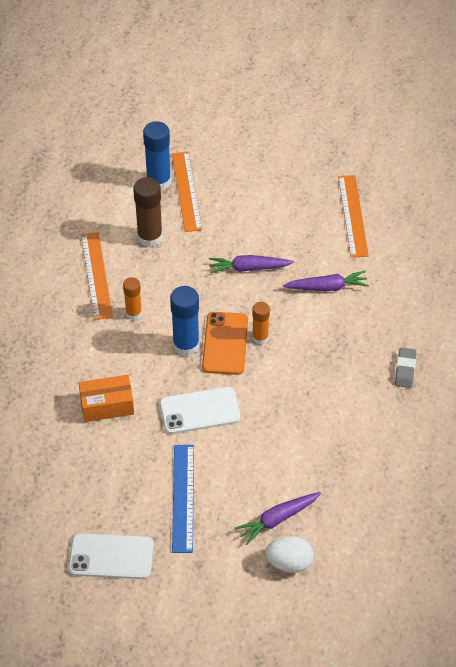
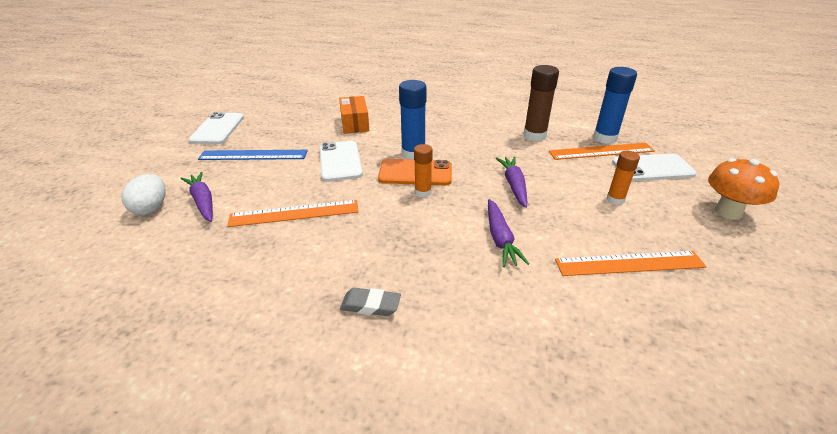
camera: 90 degrees right, 15 degrees down
(96, 275) = (485, 116): orange ruler -> orange ruler (294, 213)
(133, 313) = (447, 131): orange glue stick -> orange glue stick (615, 199)
(220, 163) = (652, 168): none -> white phone
(288, 138) = (728, 212): none -> orange mushroom

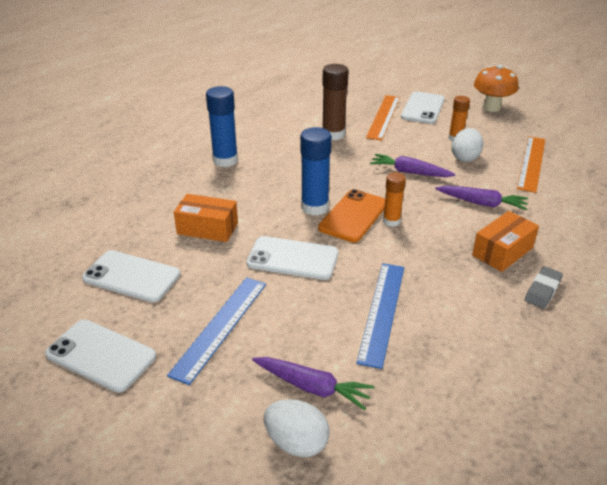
camera: 65 degrees left, 0 degrees up
(203, 202) = (312, 387): purple carrot -> purple carrot turned 150 degrees counterclockwise
(290, 116) = (131, 276): none -> white phone
(294, 213) = (381, 312): orange ruler -> blue ruler
(421, 266) = (502, 252): none -> orange box
(581, 212) = (465, 157): none -> white egg
(605, 138) = (364, 107): blue glue stick -> blue glue stick (225, 160)

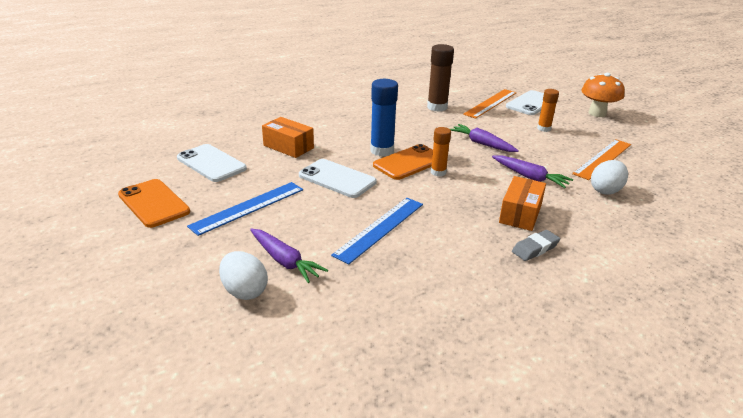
camera: 20 degrees right, 5 degrees down
(101, 355) = (153, 203): white phone -> orange phone
(225, 160) = (336, 108): blue glue stick -> none
(465, 157) = (541, 143): white egg -> white egg (605, 190)
(502, 252) = (520, 214): orange box -> orange box turned 45 degrees counterclockwise

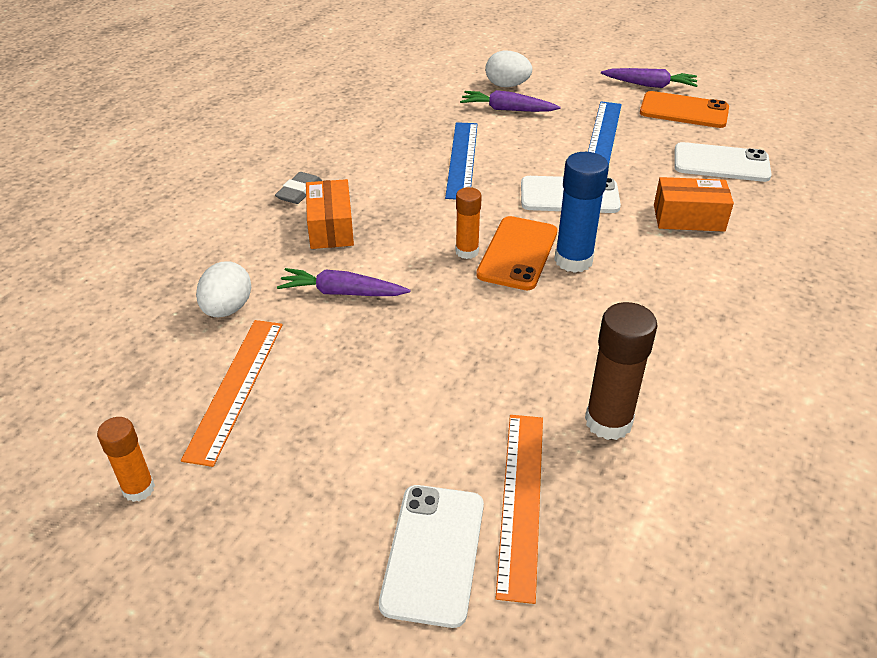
camera: 150 degrees right, 10 degrees up
(482, 144) = (449, 339): purple carrot -> purple carrot (649, 85)
(544, 129) = (365, 442): orange glue stick -> orange glue stick (138, 489)
(597, 113) = (260, 584): orange mushroom -> none

